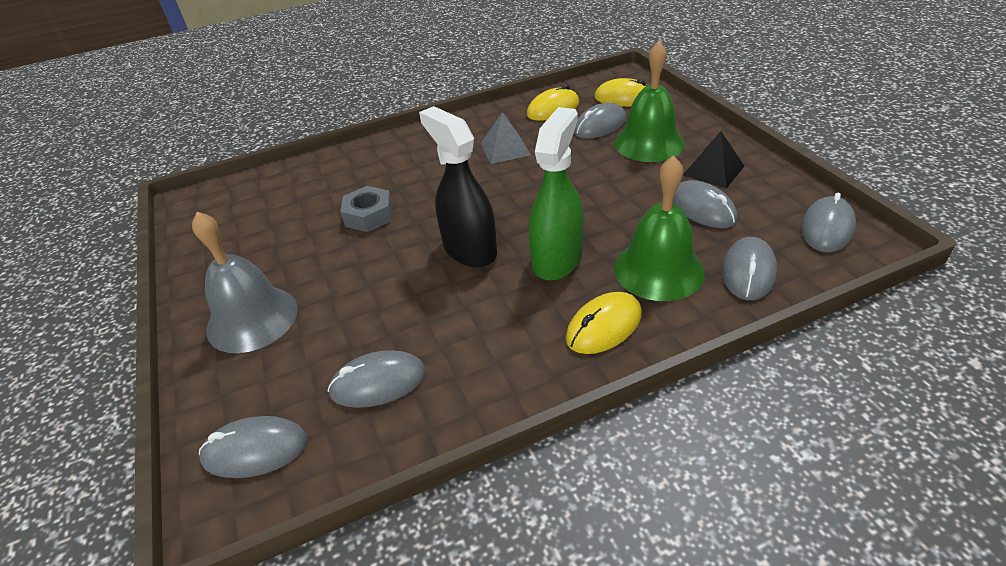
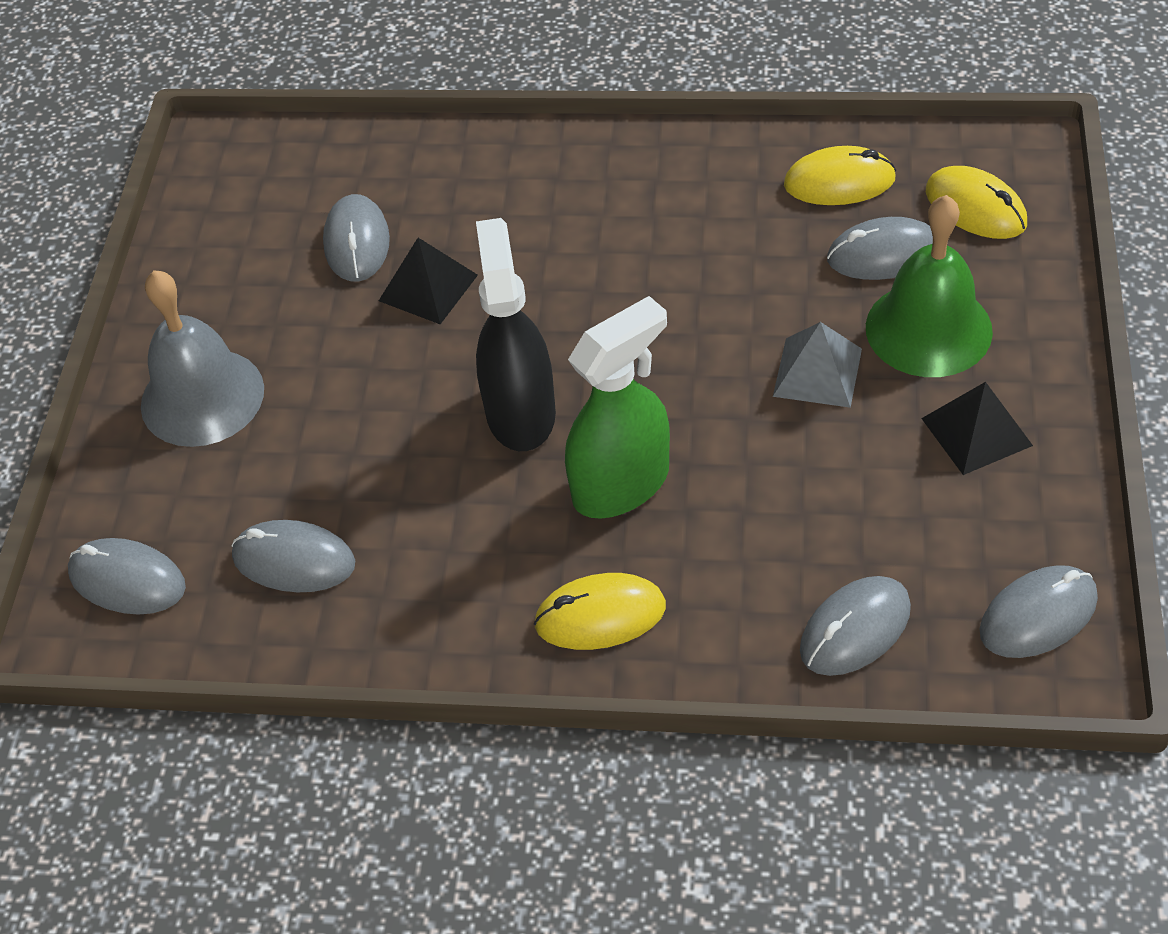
camera: 30 degrees right, 10 degrees up
(369, 215) = (428, 287): grey nut -> black pyramid
(505, 149) = (699, 240): grey pyramid -> grey pyramid (817, 372)
(658, 269) = (739, 567): green bell -> none
(702, 208) = (892, 495): grey mouse -> grey mouse (357, 242)

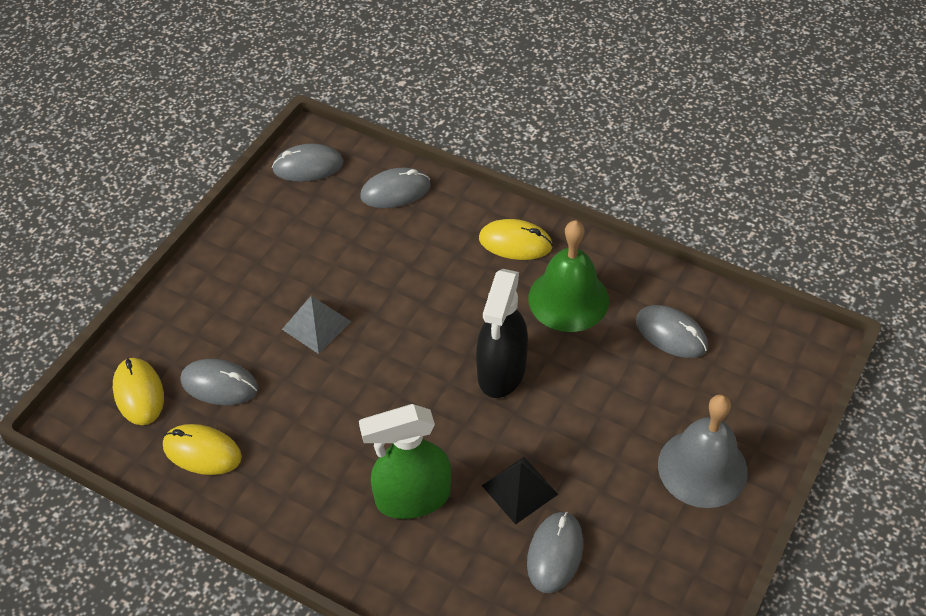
camera: 160 degrees left, 0 degrees up
(127, 580) = (774, 360): grey mouse -> none
(621, 484) = (466, 305): green spray bottle -> green spray bottle (412, 498)
(928, 329) = (235, 325): green bell -> green bell (568, 299)
(976, 431) = (261, 258): black pyramid -> none

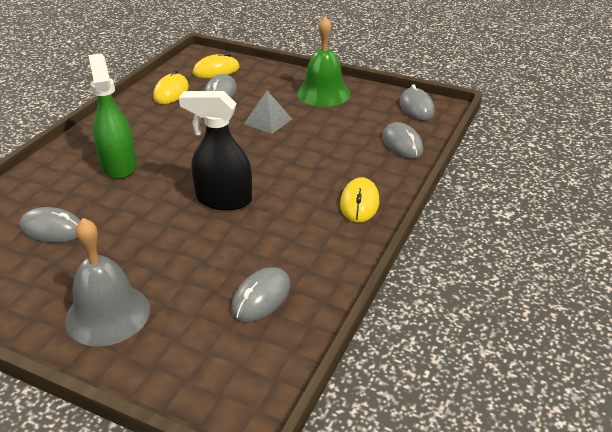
camera: 85 degrees right, 15 degrees down
(519, 489) = (113, 211): black pyramid -> none
(568, 299) = (299, 233): green bell -> green bell (323, 93)

